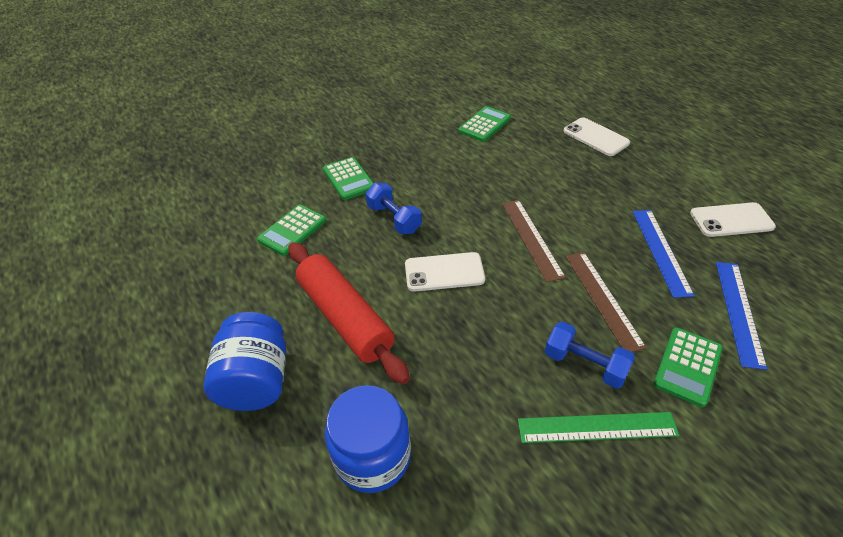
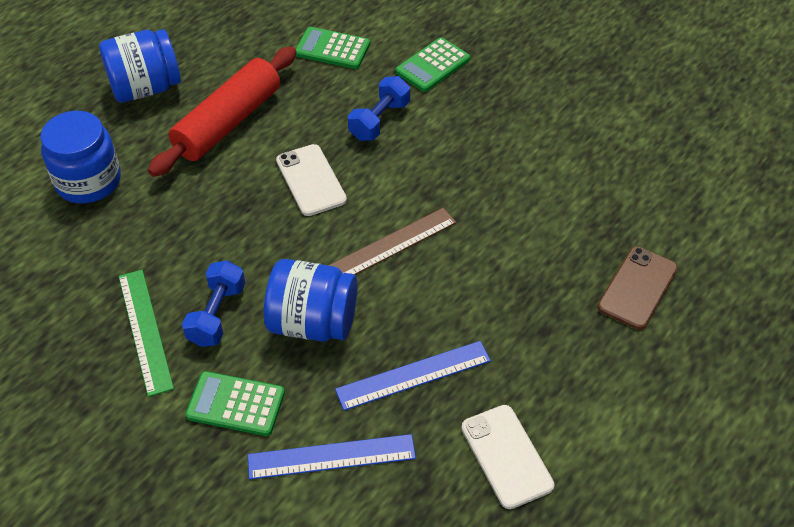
camera: 70 degrees right, 5 degrees up
(484, 125) = (605, 161): green calculator -> none
(595, 137) = (637, 288): white phone -> brown phone
(603, 299) = (313, 322): brown ruler -> blue jar

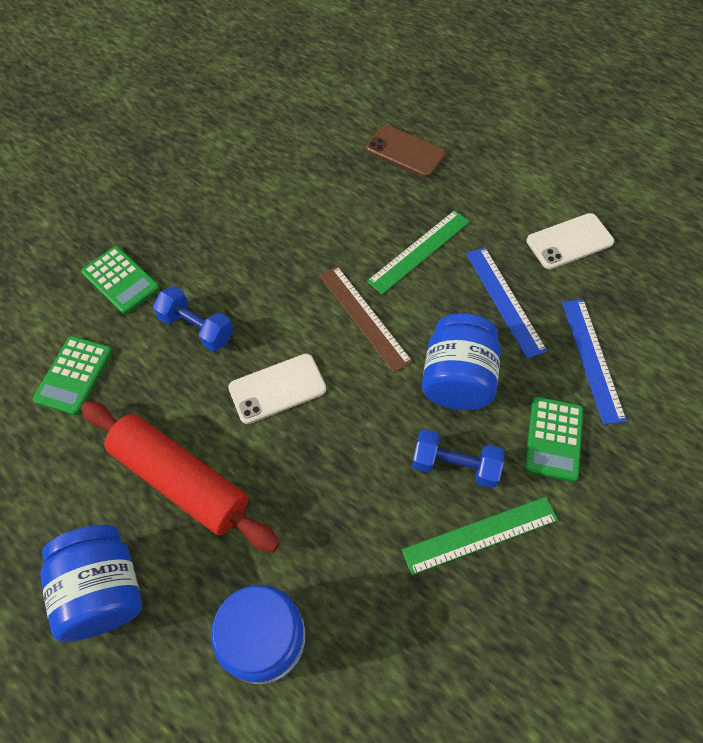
camera: 90 degrees left, 10 degrees up
(481, 296) = (419, 251): none -> green ruler

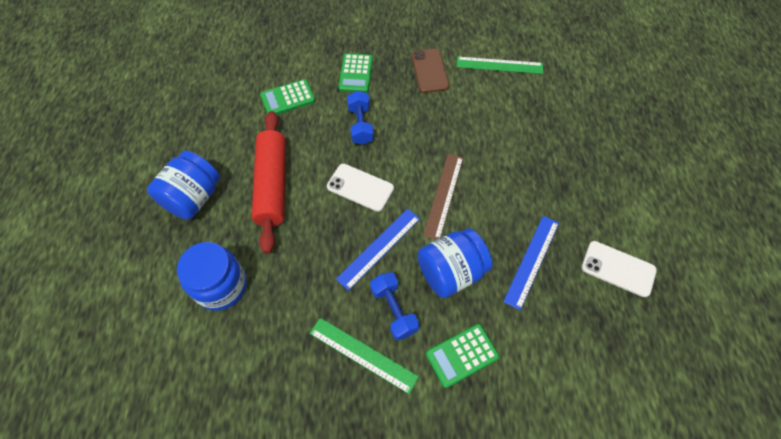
camera: 50 degrees right, 0 degrees up
(405, 151) = (580, 132): brown phone -> brown phone (429, 71)
(419, 251) = (517, 190): green ruler -> green ruler (499, 65)
(592, 359) = (542, 342): blue ruler -> blue ruler (379, 248)

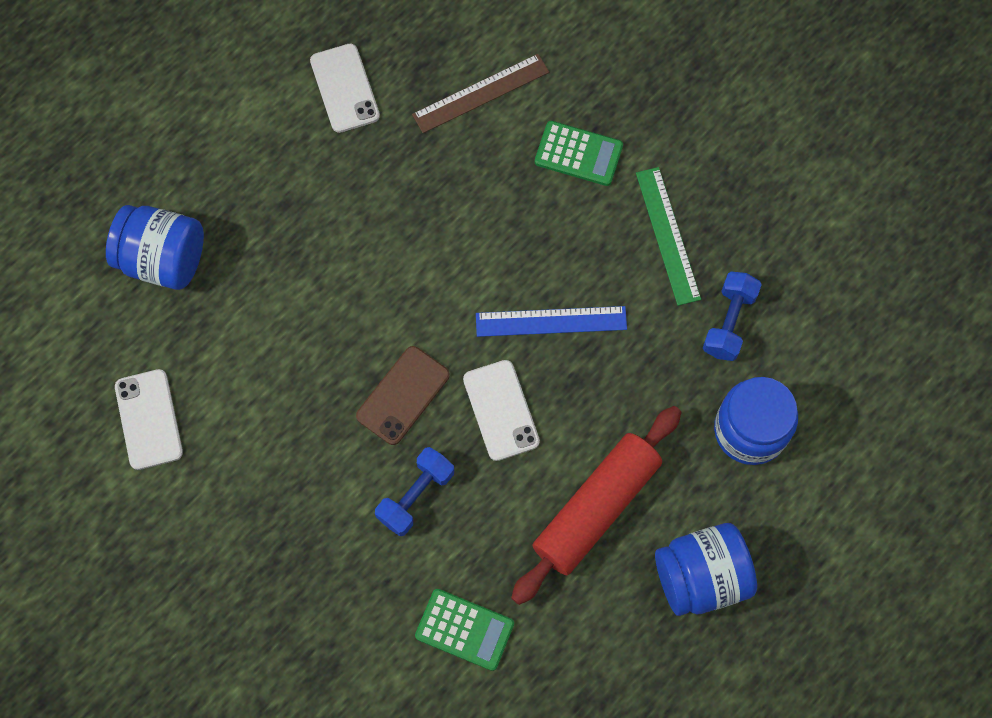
camera: 135 degrees left, 10 degrees up
(356, 73) = (339, 586): green calculator -> none
(394, 310) = (599, 247): blue dumbbell -> blue dumbbell (729, 322)
(429, 71) = (243, 497): brown phone -> brown phone (403, 395)
(444, 195) = (421, 315): brown ruler -> brown ruler (480, 93)
(451, 272) = (506, 231): blue jar -> blue jar (163, 259)
(499, 65) = (149, 419): green ruler -> white phone
(532, 261) = (415, 169): blue ruler -> none

